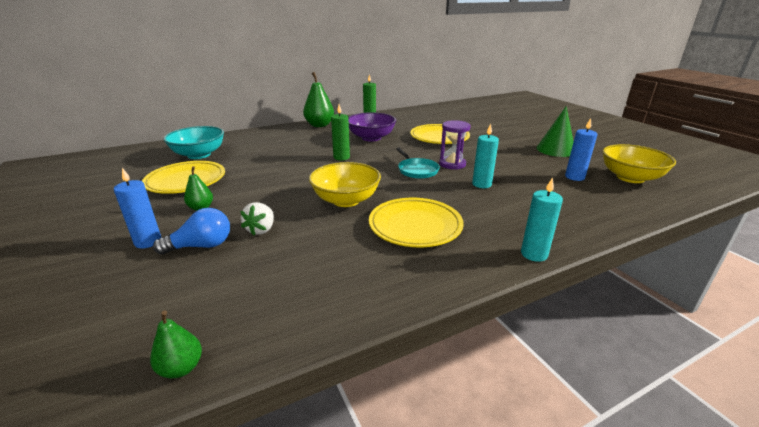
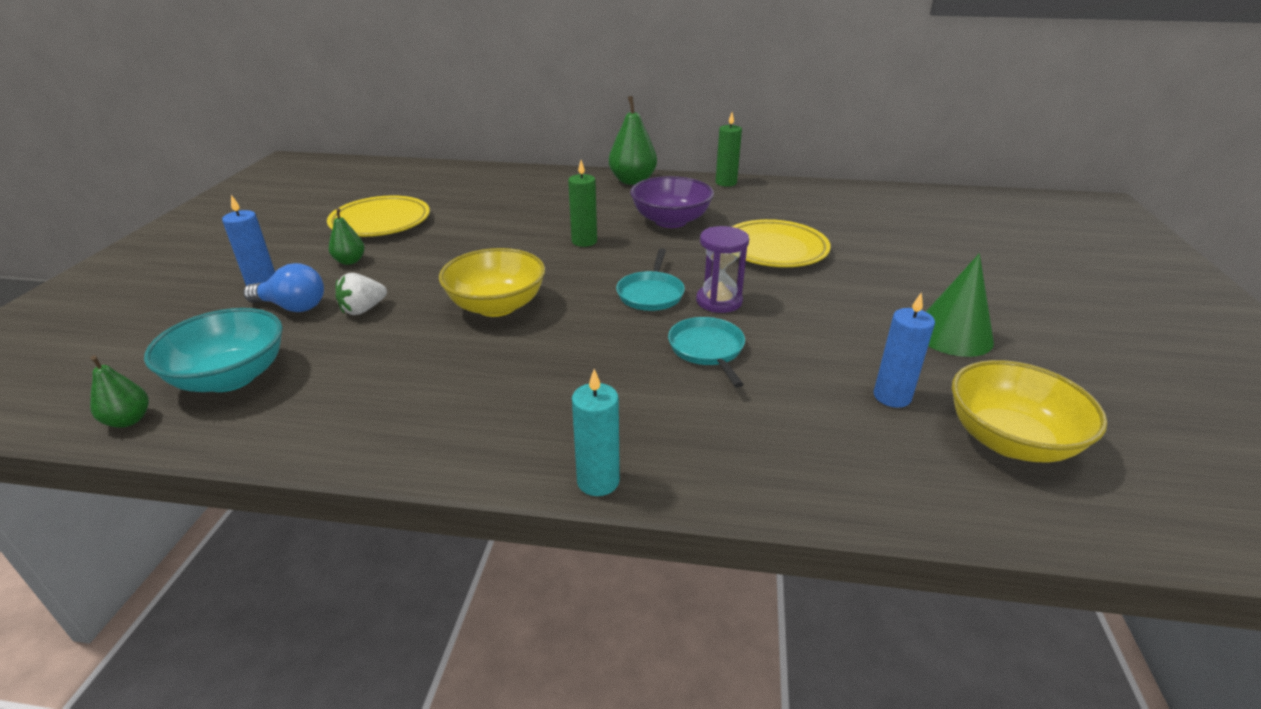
camera: 35 degrees right, 5 degrees up
(199, 155) = (438, 190): turquoise bowl -> turquoise bowl (231, 377)
(415, 226) = (517, 374): yellow plate -> none
(481, 184) = (707, 349): turquoise candle -> turquoise pan

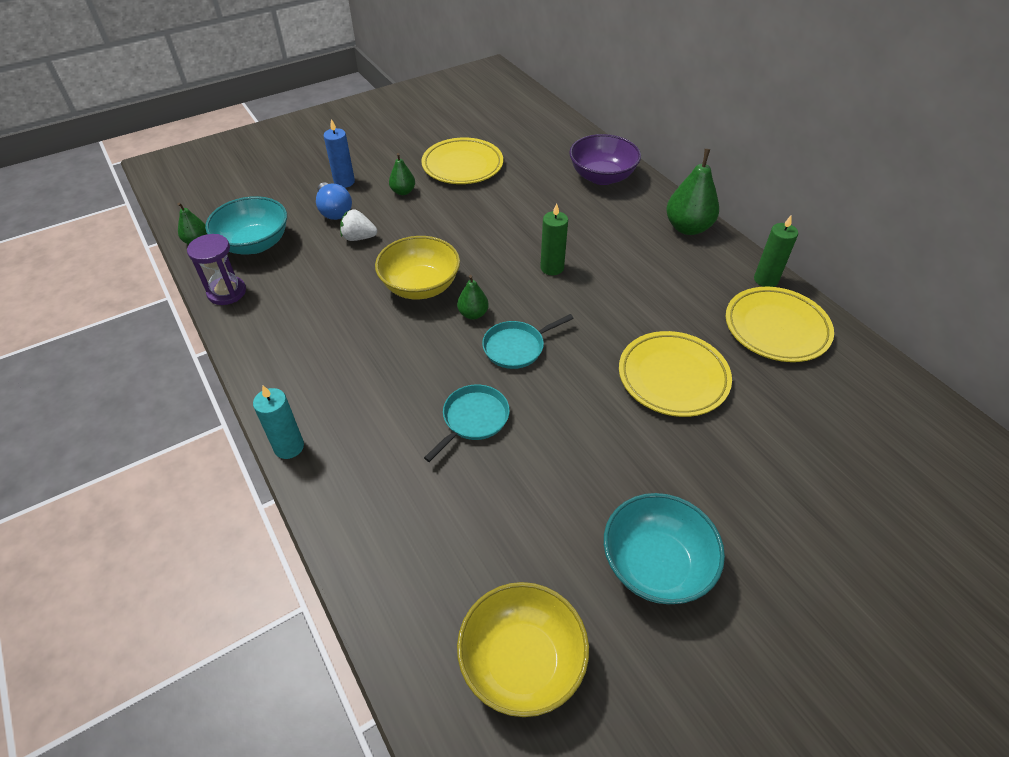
camera: 50 degrees right, 15 degrees up
(578, 296) = (473, 314): none -> green pear
(670, 221) = (644, 291): purple bowl -> purple bowl (602, 177)
(719, 301) = (547, 389): purple hourglass -> purple hourglass (227, 292)
(776, 199) = (776, 328): none -> yellow plate
(892, 396) = (514, 558): blue candle -> none
(952, 335) = (655, 565): green cone -> turquoise bowl

